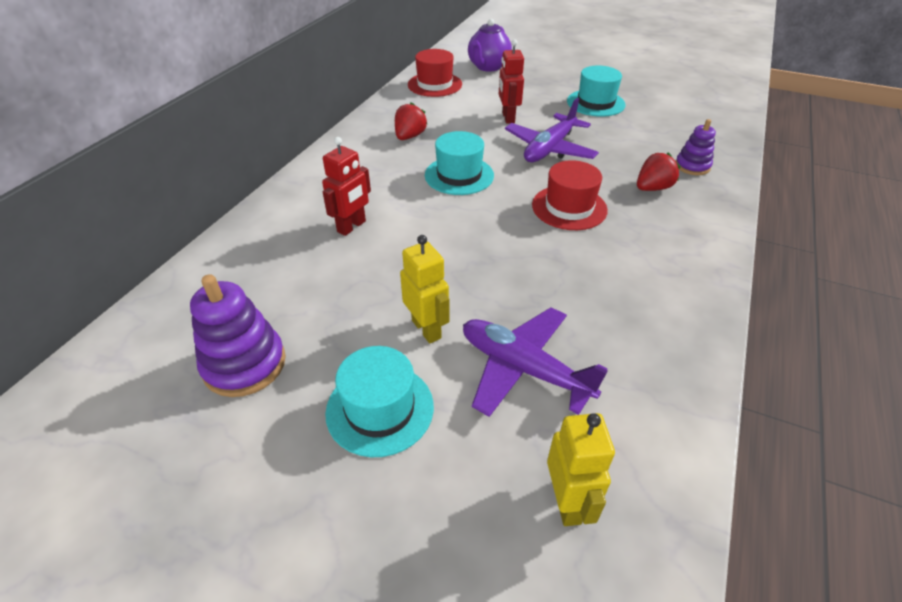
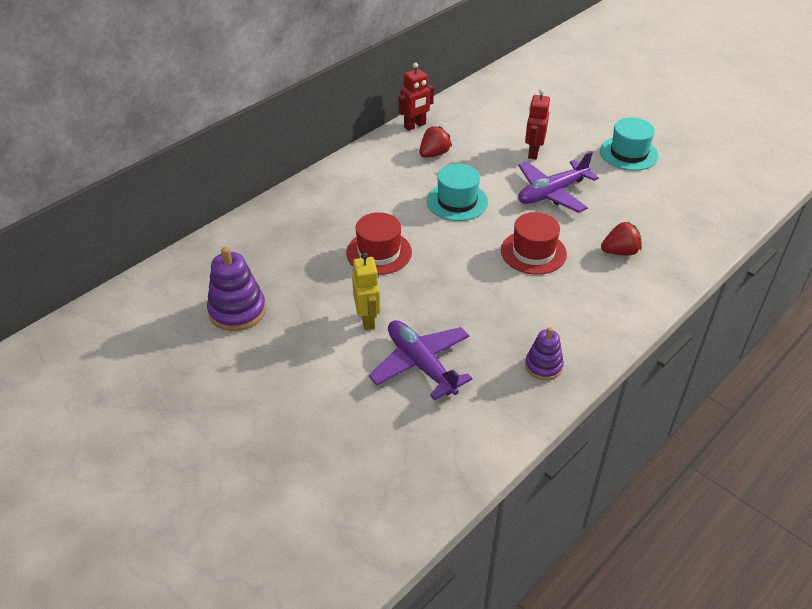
camera: 20 degrees right, 0 degrees up
(352, 227) = (349, 227): red robot -> red robot (415, 126)
(380, 409) = (312, 363): turquoise hat -> none
(435, 84) = (485, 102): red hat -> red hat (379, 252)
(488, 67) = (548, 90): purple teapot -> none
(567, 502) = (401, 449): yellow robot -> none
(692, 166) = (674, 239): purple stacking toy -> purple stacking toy (543, 366)

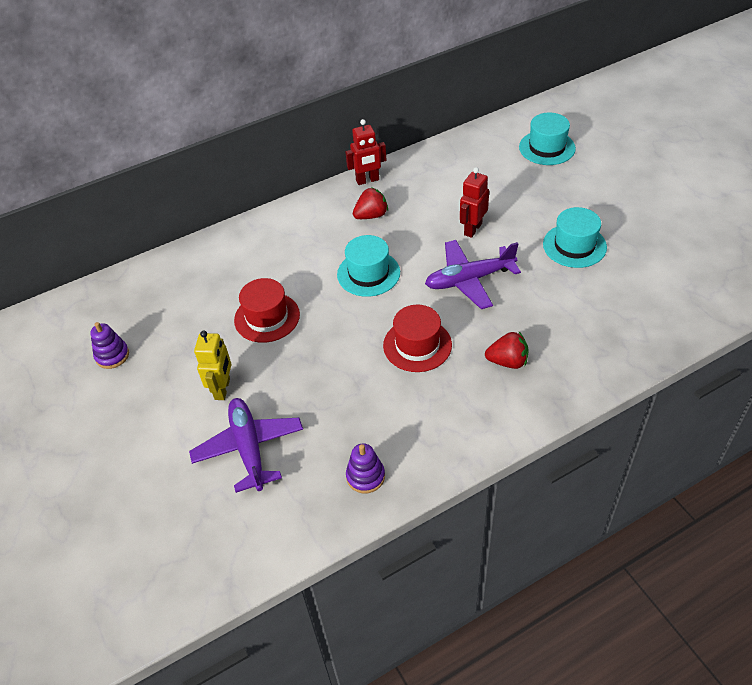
camera: 20 degrees right, 5 degrees up
(237, 311) = (112, 355): purple stacking toy -> purple stacking toy, size x0.62
(564, 80) = (547, 148): none -> turquoise hat

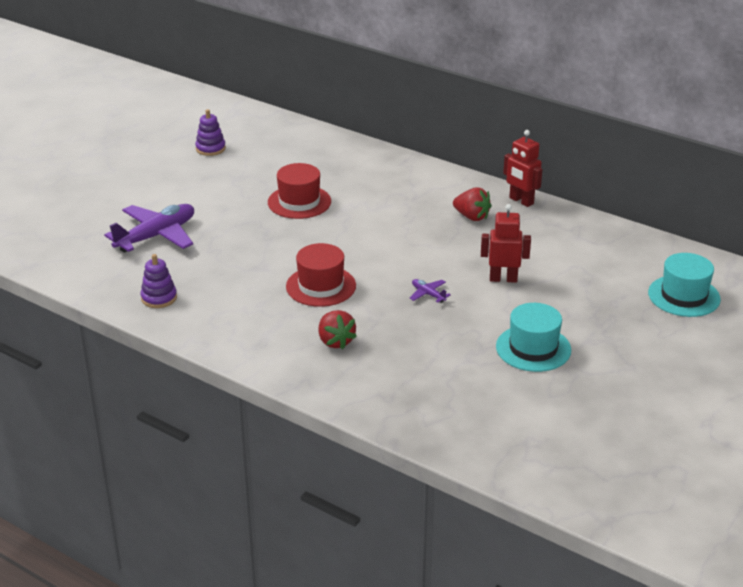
camera: 60 degrees right, 15 degrees down
(223, 389) = (208, 206): yellow robot -> none
(368, 273) = (392, 236): turquoise hat -> none
(469, 280) = (428, 294): purple plane -> purple plane, size x0.43

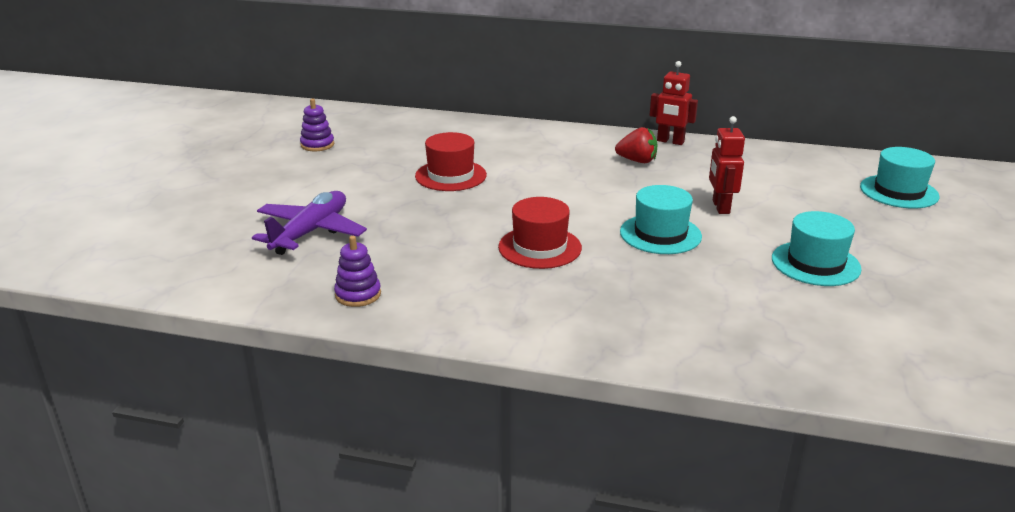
camera: 20 degrees left, 5 degrees down
(335, 341) = (604, 299): red strawberry -> none
(428, 294) = (660, 234): purple plane -> turquoise hat
(503, 279) = (720, 207): red robot -> red robot turned 75 degrees counterclockwise

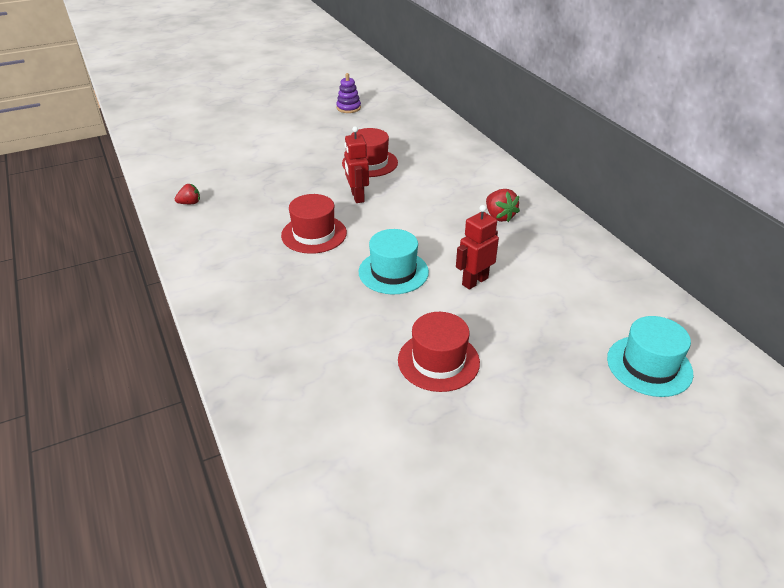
camera: 50 degrees right, 10 degrees up
(310, 232) = (241, 157): purple plane -> none
(358, 294) = (190, 203): purple stacking toy -> red strawberry
(670, 141) = (558, 216): red robot -> red robot (357, 197)
(815, 263) = (438, 361): turquoise hat -> red hat

